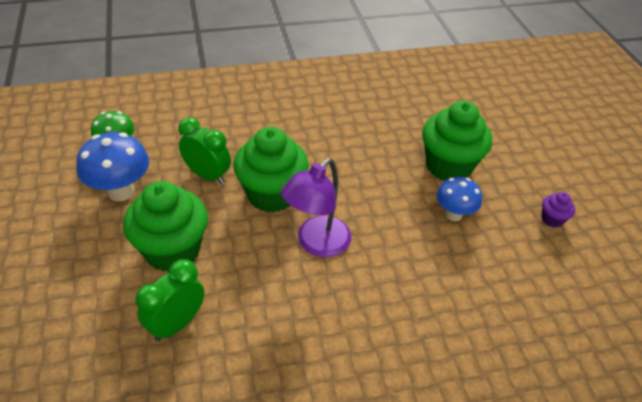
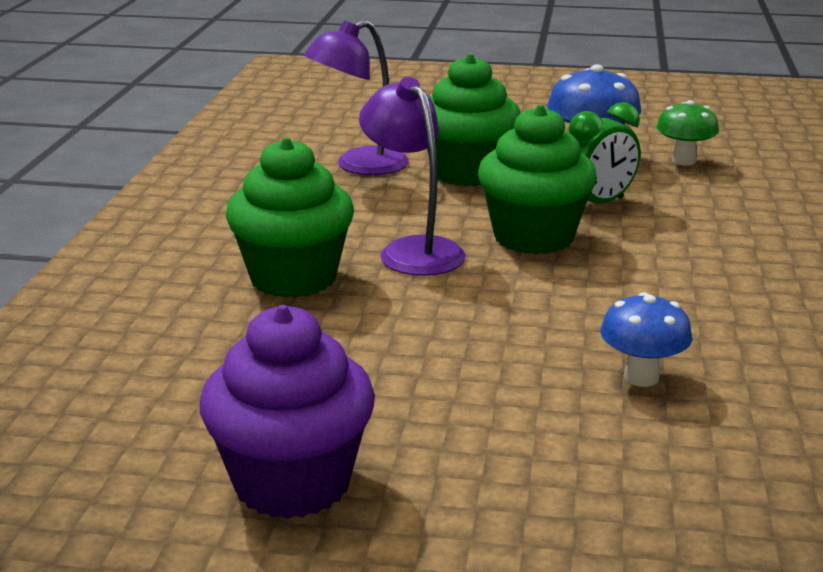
camera: 115 degrees right, 20 degrees down
(176, 324) = (359, 166): green clock -> purple lamp
(448, 166) = (519, 407): green cupcake -> green cupcake (293, 278)
(453, 214) = (388, 372): blue mushroom -> blue mushroom (641, 377)
(552, 219) = (292, 483): purple cupcake -> purple cupcake, size x2.28

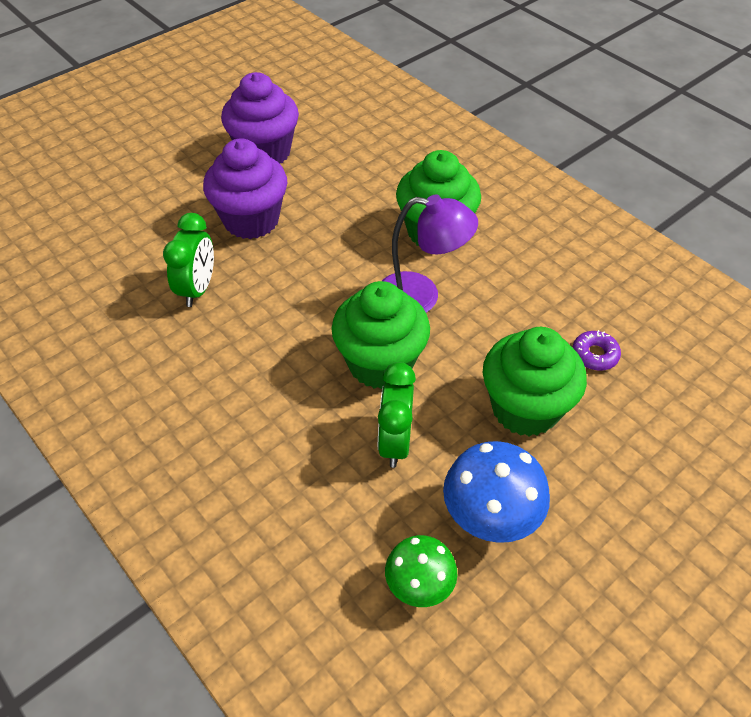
camera: 130 degrees right, 25 degrees up
(359, 166) = (594, 355): purple lamp -> purple donut
(465, 407) = (251, 220): none -> purple cupcake
(641, 377) = (198, 289): blue mushroom -> green clock

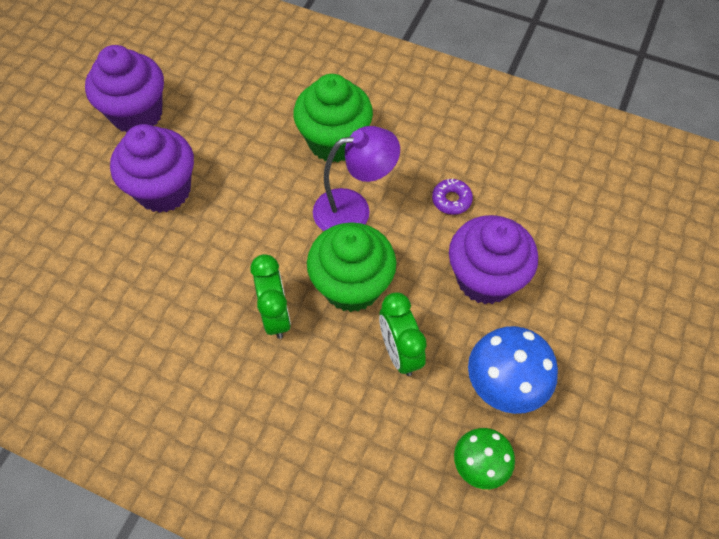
camera: 25 degrees left, 10 degrees up
(198, 289) = (153, 279): green clock -> green clock (276, 315)
(525, 408) = (485, 279): green cupcake -> purple cupcake
(594, 355) = (515, 209): purple donut -> purple donut (451, 200)

